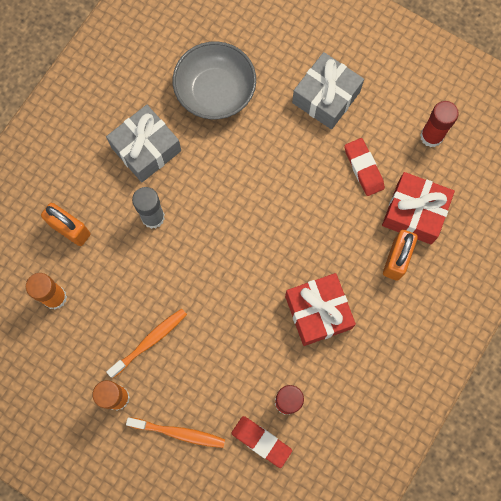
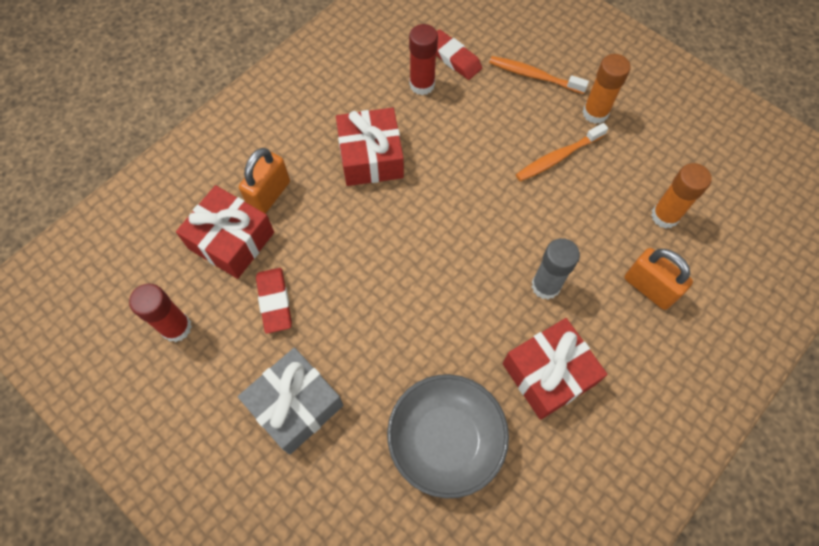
camera: 170 degrees left, 10 degrees down
(146, 149) = (548, 374): grey gift -> red gift

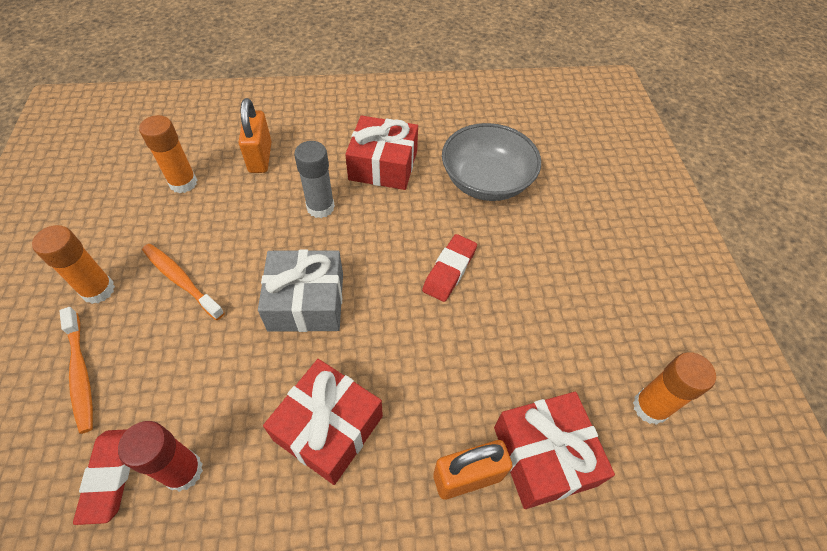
camera: 140 degrees left, 10 degrees down
(176, 327) = (650, 407): red glue stick -> orange glue stick
(274, 302) = (541, 358): red eraser -> red eraser (449, 270)
(295, 405) = (577, 271): grey gift -> grey gift (306, 301)
(558, 157) = (181, 281): orange toothbrush -> orange toothbrush turned 150 degrees counterclockwise

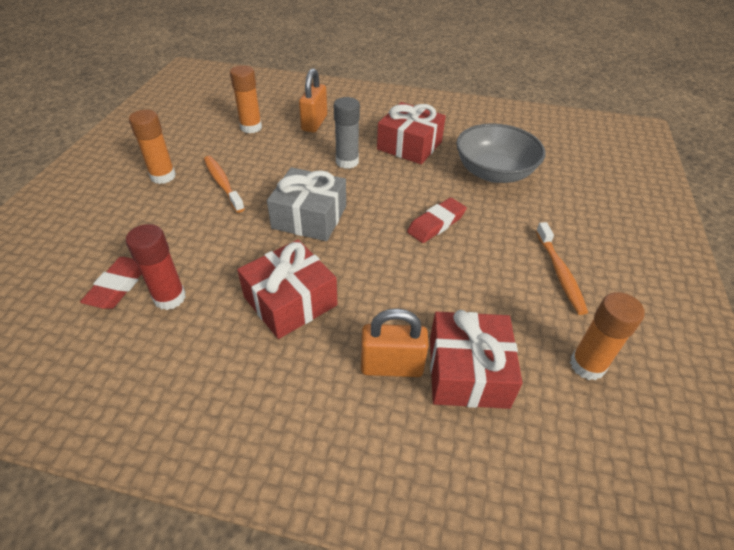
camera: 20 degrees right, 10 degrees down
(80, 373) = (128, 221): orange toothbrush -> orange toothbrush (559, 273)

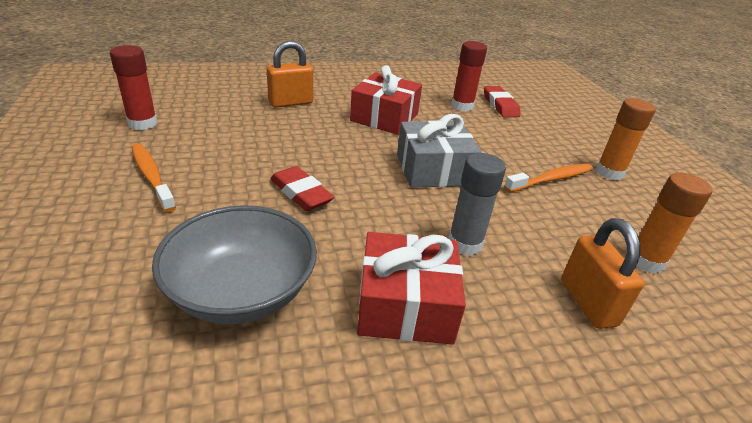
camera: 150 degrees right, 10 degrees down
(222, 184) = (551, 179): orange toothbrush -> orange toothbrush turned 60 degrees counterclockwise
(436, 224) = (301, 193): red eraser -> red eraser turned 60 degrees counterclockwise
(468, 372) = (237, 108): red gift -> none
(587, 365) = (142, 123): orange glue stick -> red glue stick

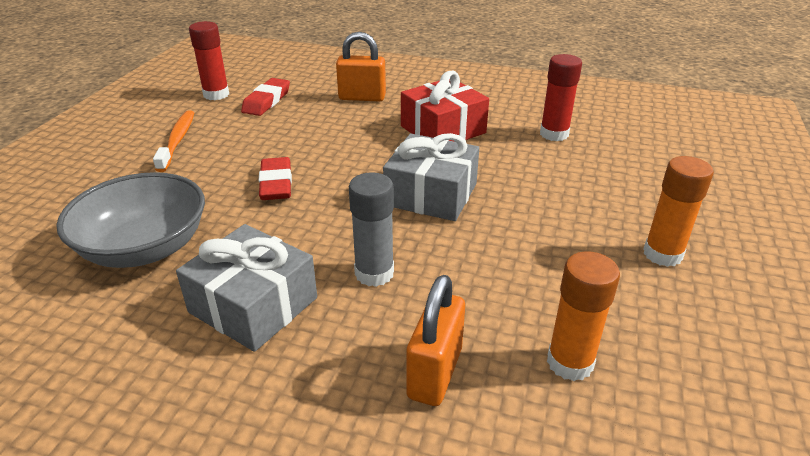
camera: 35 degrees right, 0 degrees up
(405, 305) = (253, 305): red gift -> grey gift
(500, 105) = (609, 142): red eraser -> red eraser (267, 101)
(551, 179) = (563, 240): orange toothbrush -> none

